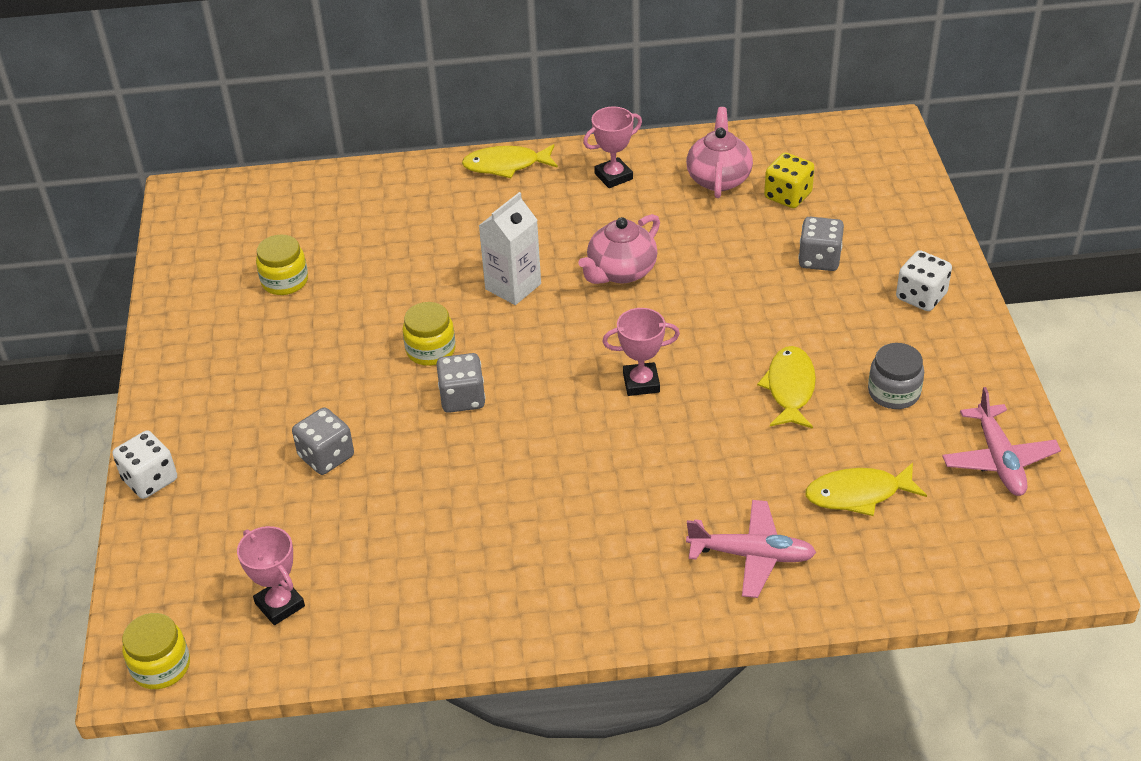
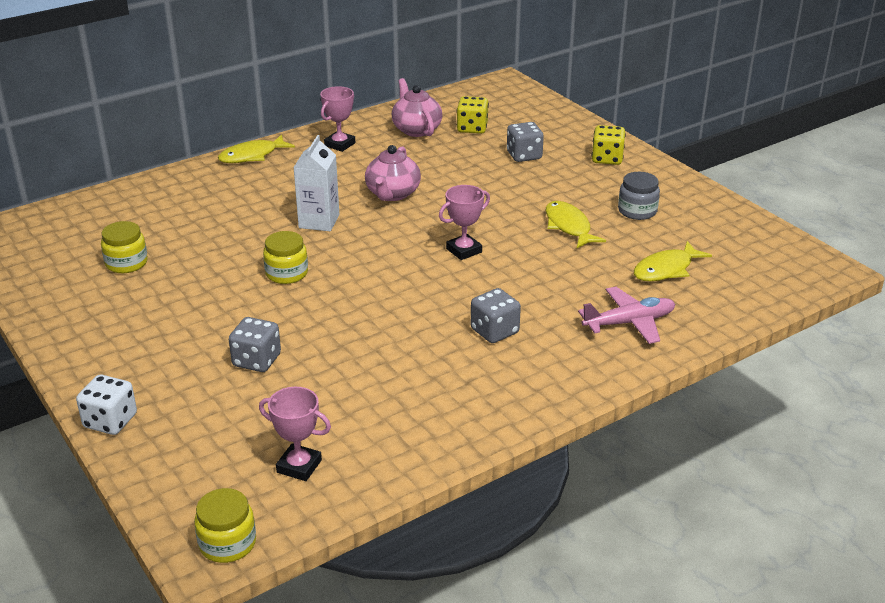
camera: 30 degrees left, 10 degrees down
(462, 398) = (337, 295): grey dice -> grey dice (494, 331)
(921, 296) = (607, 159): white dice -> yellow dice
(999, 460) = (734, 227): pink plane -> none

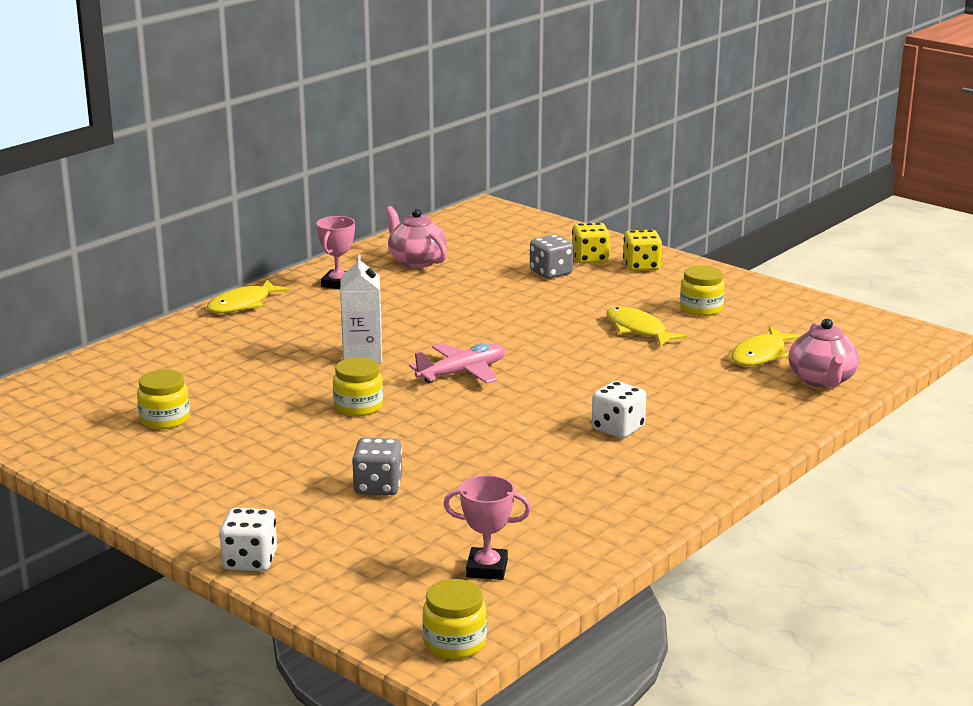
camera: 15 degrees left, 10 degrees down
(392, 194) = (429, 322): pink teapot -> pink teapot (822, 380)
(464, 250) = (540, 363): pink trophy -> none
(472, 128) = (478, 254): yellow dice -> yellow dice (590, 259)
(494, 331) = (618, 428): grey dice -> white dice
(629, 323) = (751, 404): pink plane -> pink plane (462, 373)
(637, 211) = (701, 309): grey jar -> yellow jar

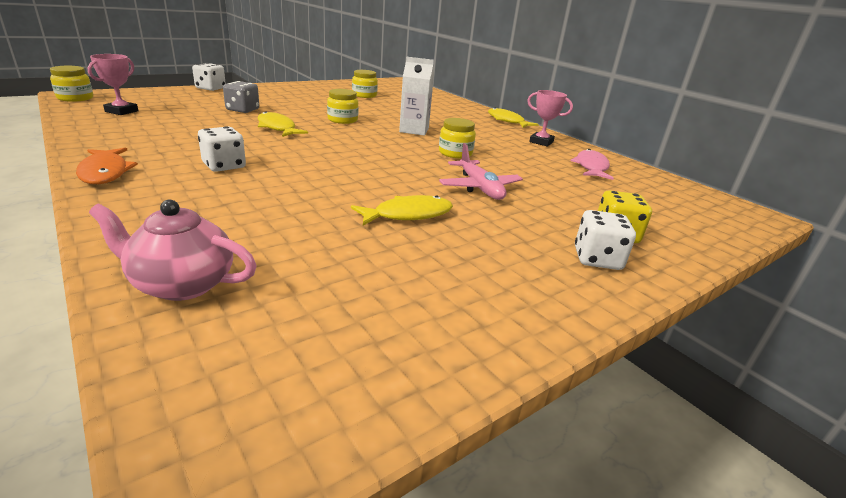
camera: 100 degrees right, 5 degrees up
(416, 261) = (591, 167): pink teapot -> pink fish
(462, 373) = (367, 145): pink plane -> pink plane (479, 188)
(551, 273) = (570, 208): grey dice -> none
(641, 266) = (597, 259): yellow dice -> white dice
(701, 309) = (451, 263): yellow jar -> yellow jar (455, 153)
(702, 477) = (105, 172): none -> orange fish
(760, 355) = (292, 263): yellow fish -> yellow fish (277, 128)

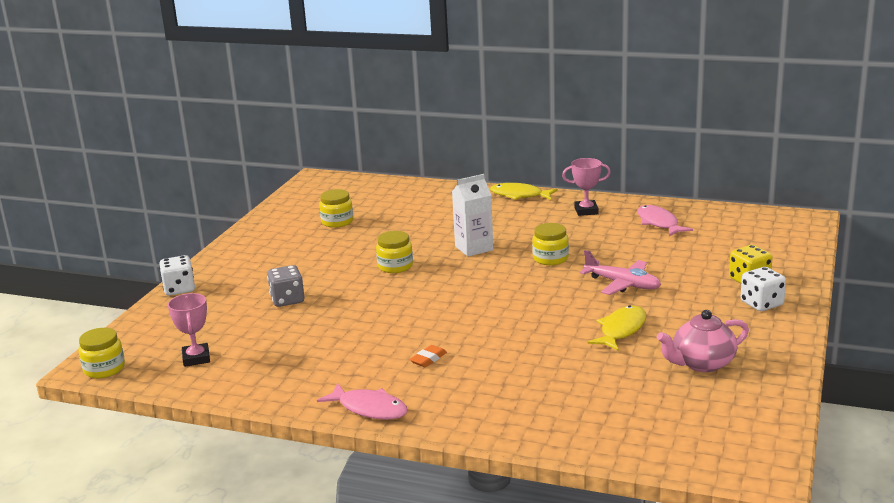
camera: 30 degrees left, 5 degrees down
(105, 172) = (369, 409): orange fish -> pink fish
(182, 284) = (599, 432): pink teapot -> pink teapot (702, 363)
(224, 166) = (428, 359): white dice -> orange eraser
(277, 128) = (369, 304): yellow fish -> none

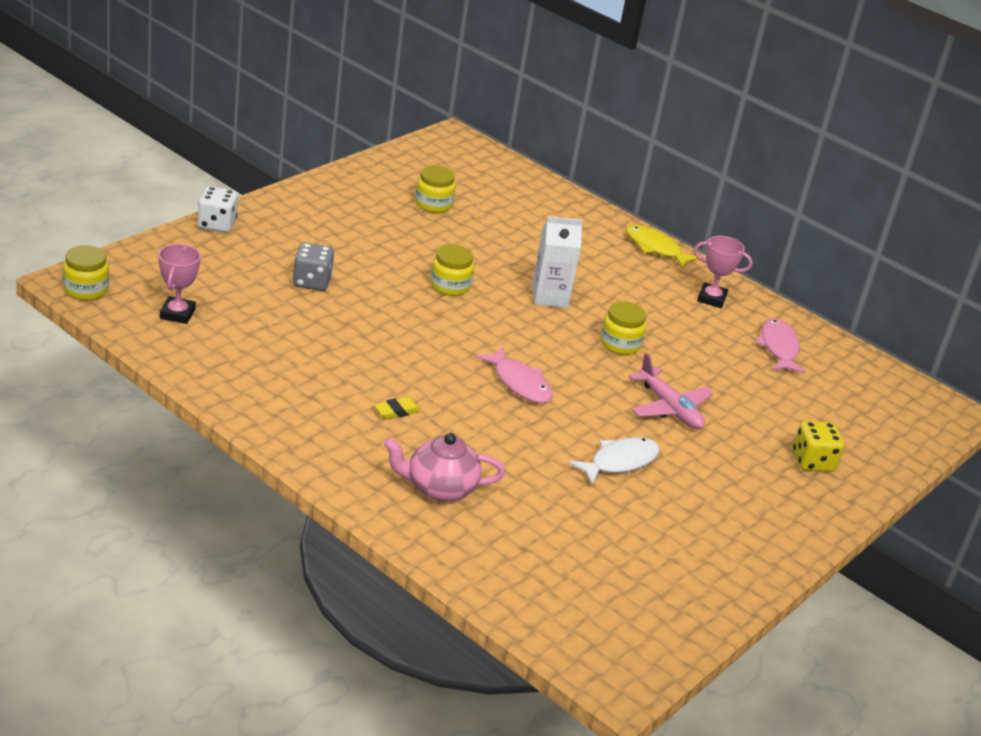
camera: 15 degrees right, 10 degrees up
(369, 409) = (297, 442): pink fish -> pink fish (519, 383)
(428, 359) = (397, 411): orange eraser -> yellow eraser
(621, 330) = (619, 462): yellow fish -> white fish
(702, 363) = (668, 537): pink teapot -> pink teapot (439, 488)
(761, 304) = (799, 496): white dice -> none

